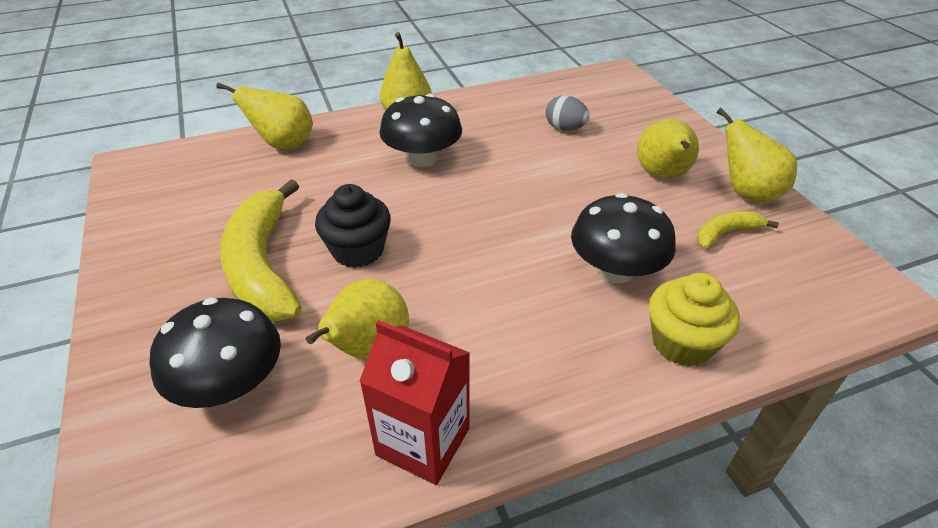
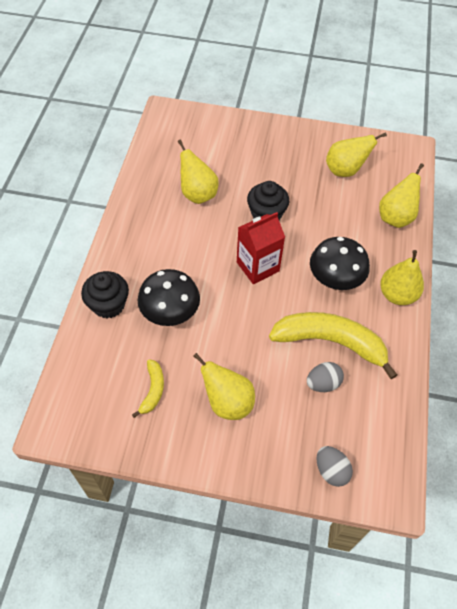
camera: 120 degrees right, 15 degrees up
(230, 384) = (213, 149): black mushroom -> none
(263, 266) = (280, 177): yellow banana -> yellow banana (330, 342)
(423, 441) = (141, 192): red carton -> red carton (257, 266)
(640, 101) = (331, 470): none -> grey egg
(682, 343) = (108, 305): yellow cupcake -> black cupcake
(747, 193) = (175, 439): yellow pear -> yellow pear (345, 170)

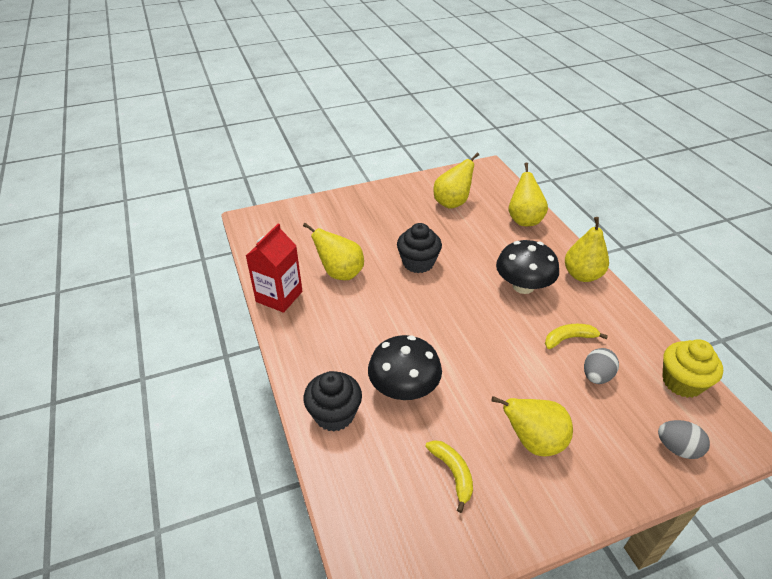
camera: 30 degrees left, 15 degrees down
(257, 266) = (449, 308): red carton -> red carton (279, 296)
(330, 342) = (569, 339): yellow banana -> yellow banana, size x0.47
(389, 427) = (682, 382): none -> yellow cupcake

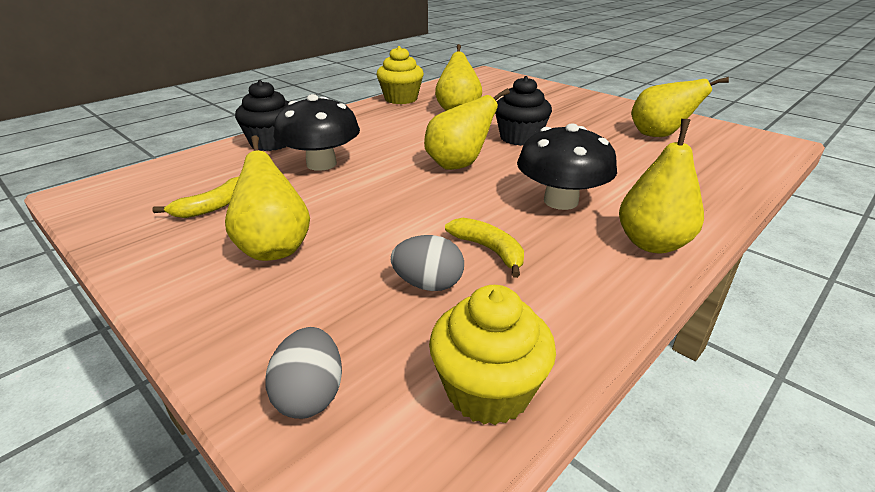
camera: 65 degrees right, 10 degrees down
(279, 296) = (401, 99): red carton -> yellow cupcake
(524, 220) = (708, 181): yellow pear -> yellow pear (458, 165)

